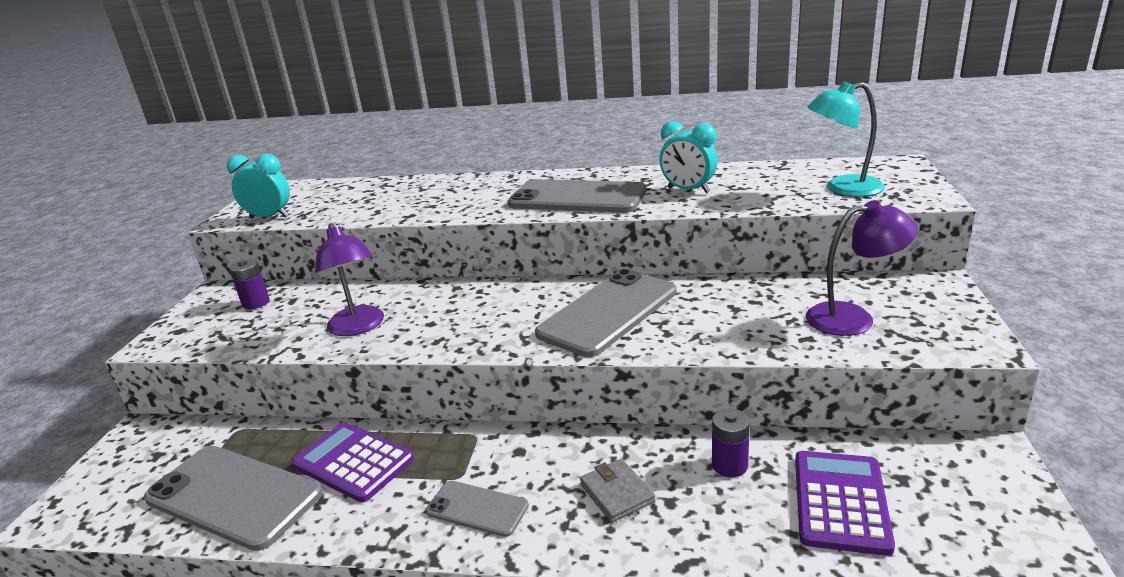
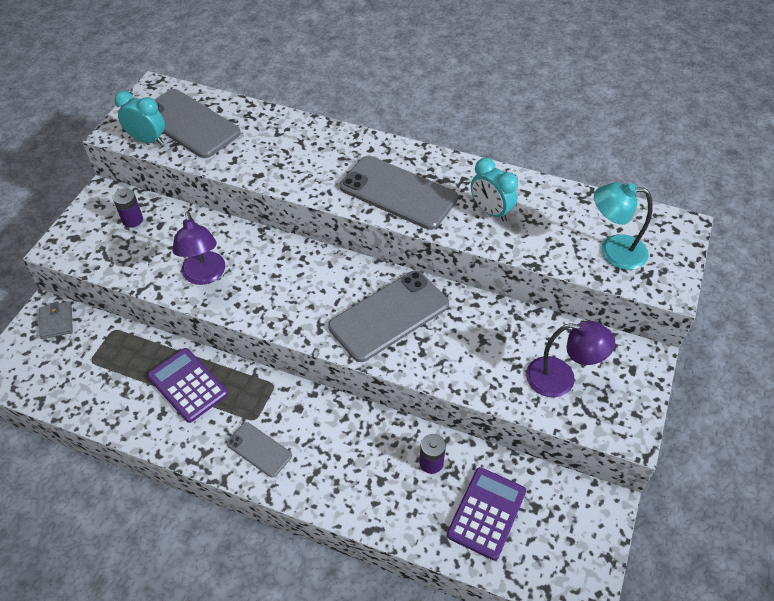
camera: 10 degrees right, 25 degrees up
(233, 496) = (107, 392): grey phone -> grey phone (189, 124)
(616, 493) = (350, 464): grey wallet -> grey wallet (56, 322)

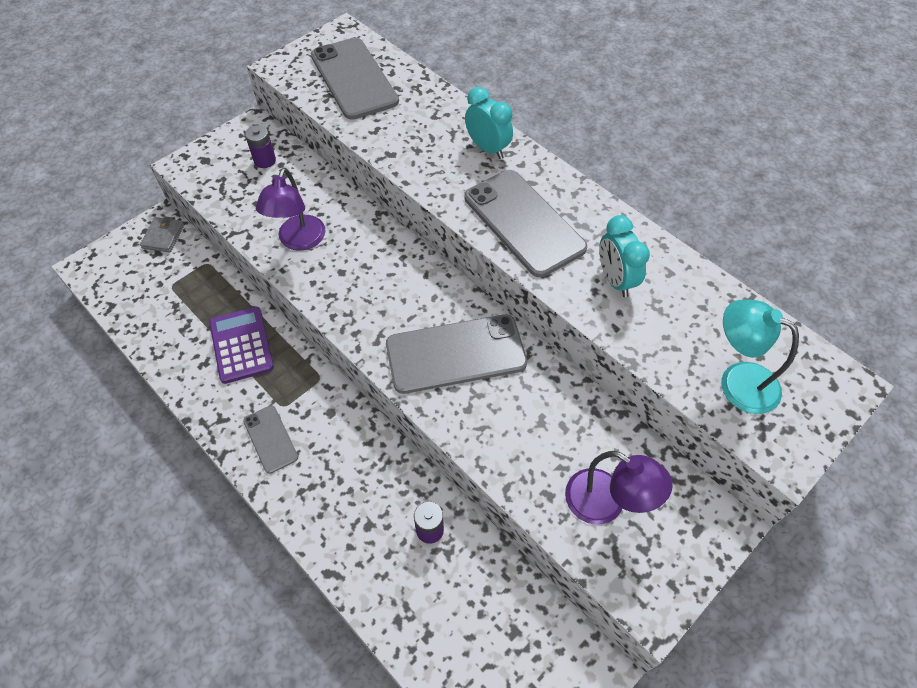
camera: 25 degrees right, 5 degrees up
(147, 140) = (305, 83): turquoise clock -> turquoise clock (487, 148)
(486, 513) = (457, 613): purple calculator -> none

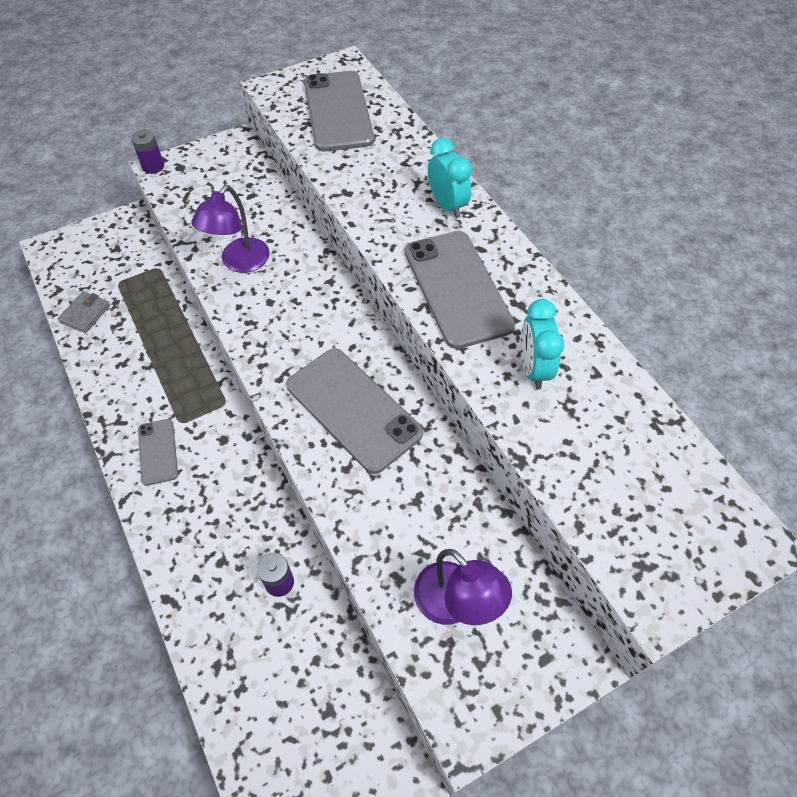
camera: 15 degrees right, 0 degrees up
(163, 236) = (127, 234): grey wallet -> grey wallet (85, 314)
(241, 345) = (162, 354): purple calculator -> none
(265, 160) = (235, 178): purple battery -> purple battery (153, 166)
(455, 354) = (353, 409): grey phone -> grey phone turned 45 degrees clockwise
(737, 381) = (631, 508): turquoise lamp -> none

